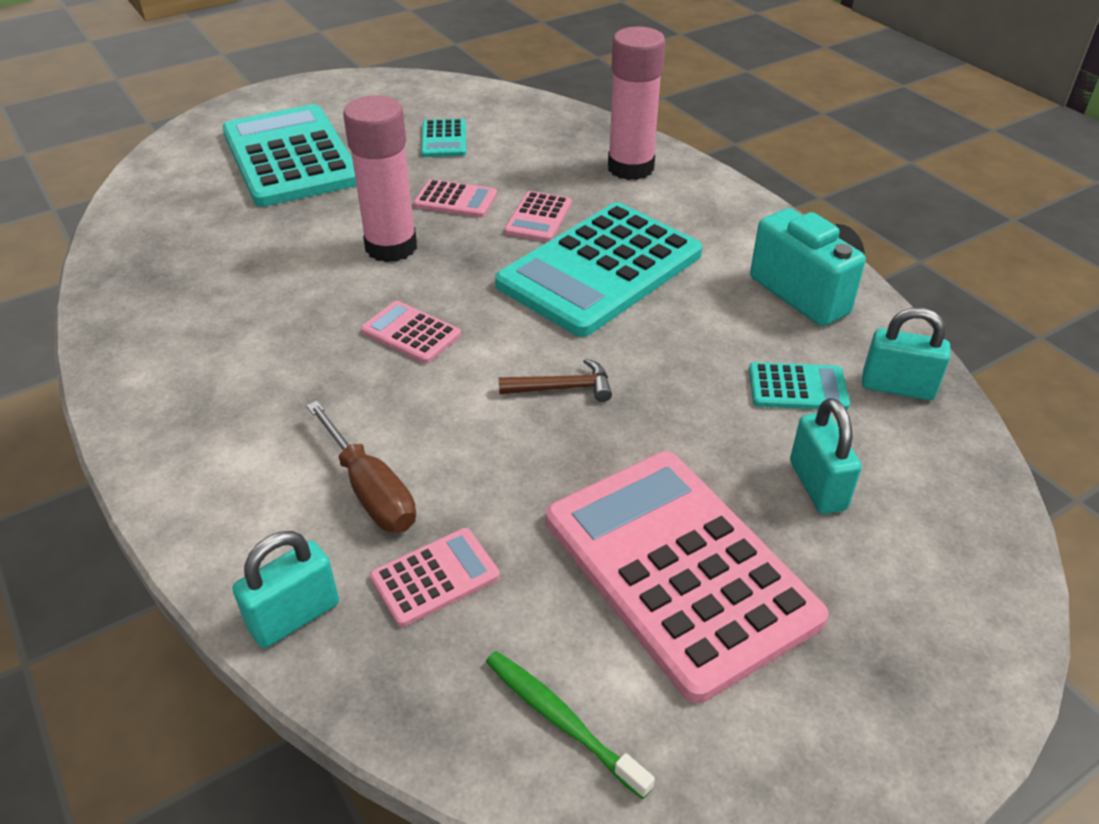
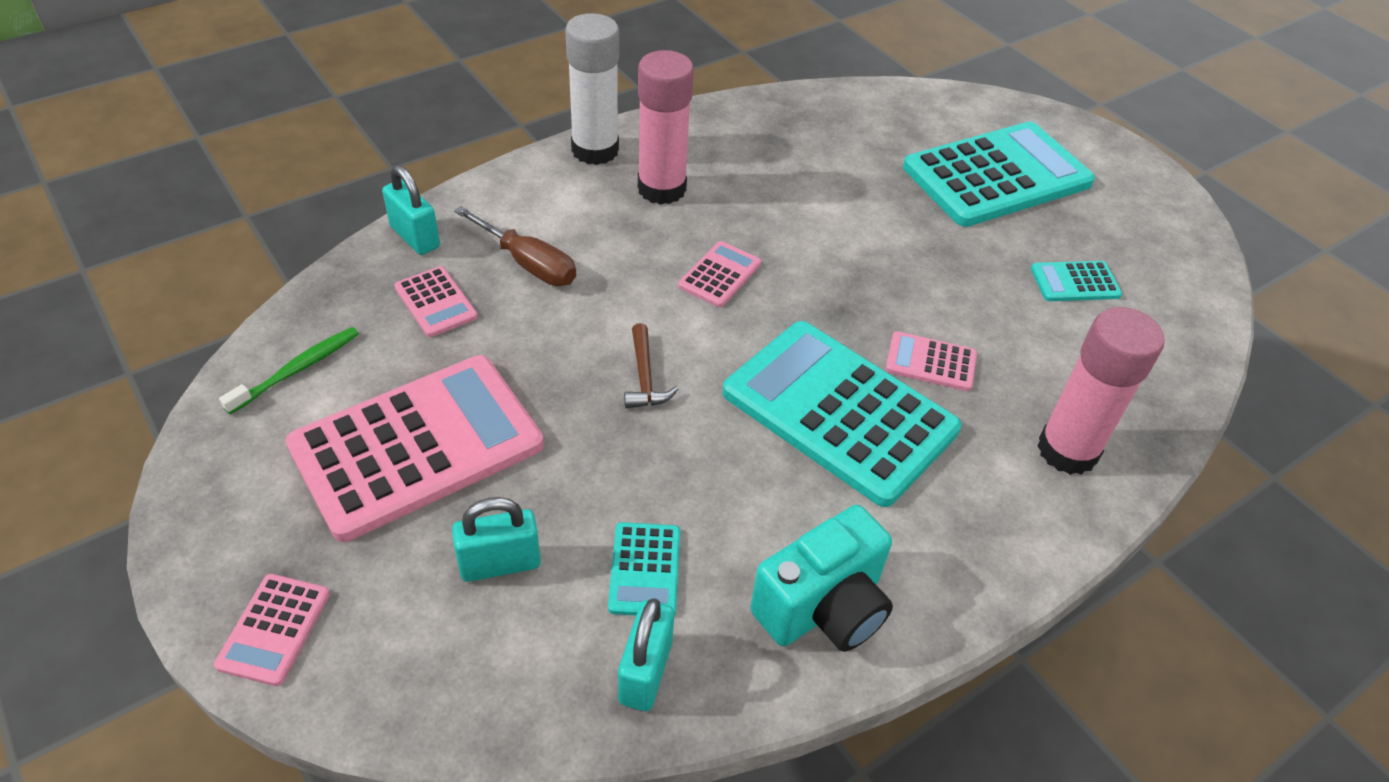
camera: 85 degrees right, 5 degrees up
(148, 434) = (595, 150): none -> white glue stick
(370, 490) = (527, 263): brown screwdriver -> brown screwdriver turned 105 degrees counterclockwise
(391, 247) = (852, 254): pink glue stick -> pink glue stick (661, 189)
(455, 200) = (949, 296): pink calculator -> pink calculator (274, 629)

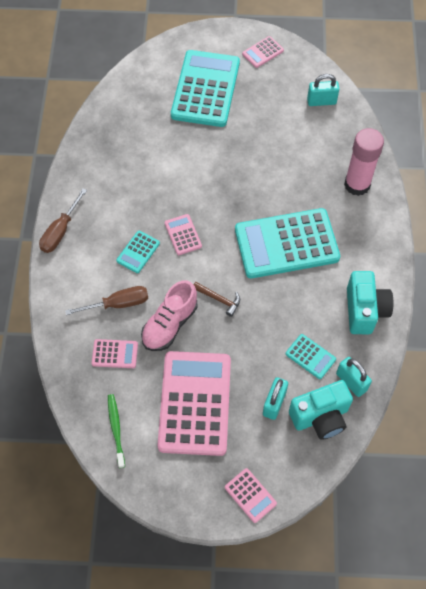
camera: 50 degrees left, 15 degrees up
(415, 237) = (63, 340): turquoise padlock -> turquoise padlock (321, 101)
(525, 659) = (320, 417): none -> turquoise camera
(543, 339) = (170, 324): none -> pink shoe
(595, 150) = (60, 231): white glue stick -> brown screwdriver
(661, 189) = (110, 221): pink glue stick -> none
(930, 362) = (286, 195): pink calculator -> pink calculator (263, 52)
(1075, 282) = (284, 113): turquoise calculator -> turquoise calculator (138, 252)

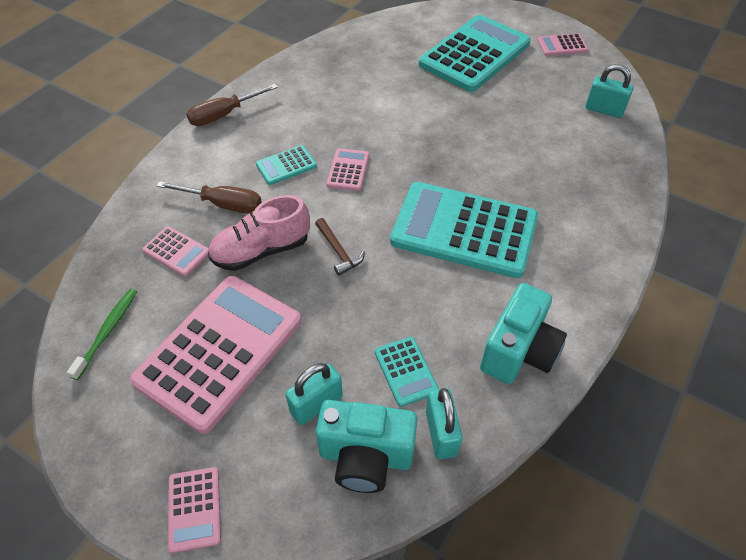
camera: 30 degrees right, 10 degrees down
(357, 184) = (598, 206): pink glue stick -> none

